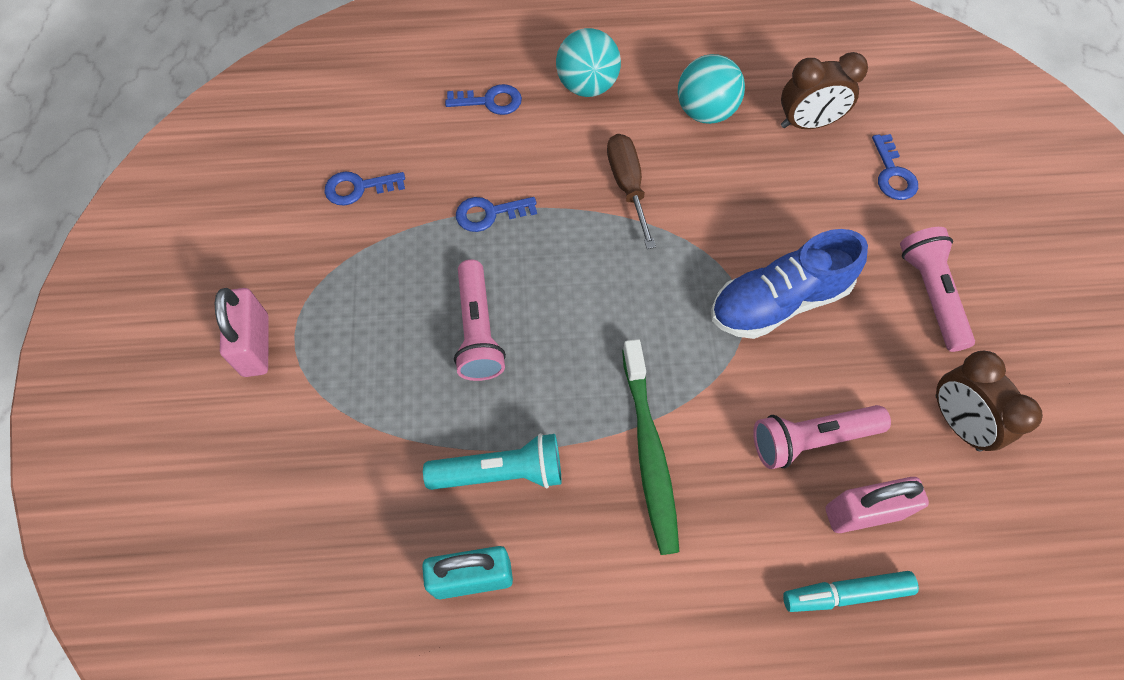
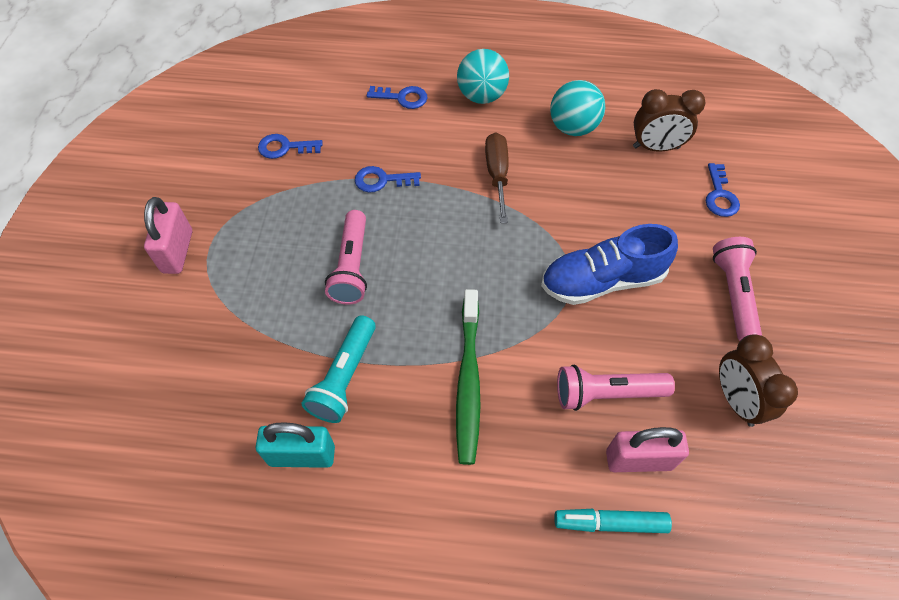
camera: 10 degrees right, 5 degrees down
(501, 472) = (344, 377): turquoise flashlight -> turquoise flashlight turned 105 degrees clockwise

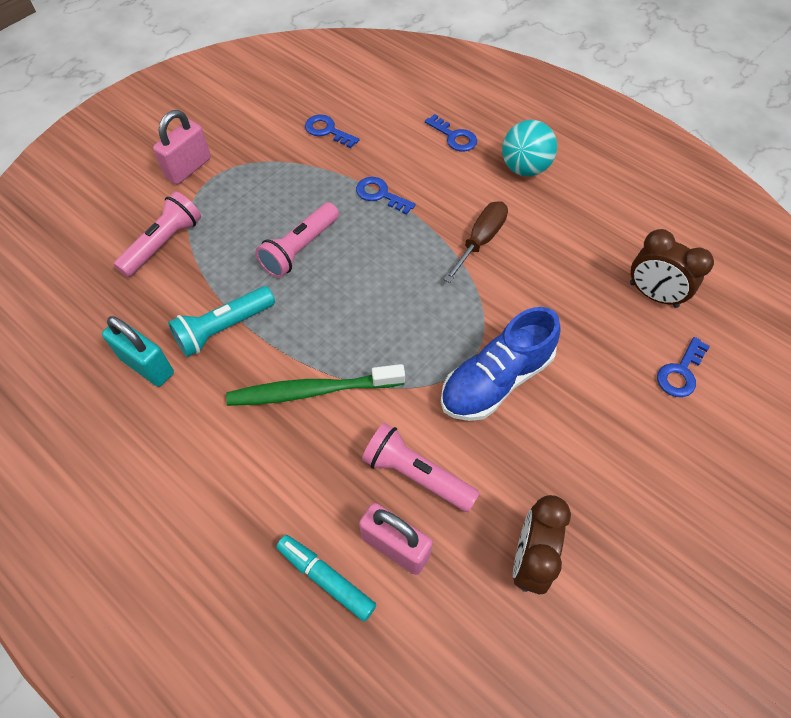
camera: 35 degrees right, 0 degrees up
(468, 381) = (312, 391): green toothbrush -> green toothbrush turned 45 degrees clockwise
(573, 127) = (586, 236): turquoise ball -> none
(602, 281) = (496, 380): blue shoe -> blue shoe turned 60 degrees counterclockwise
(733, 294) = (613, 467): pink flashlight -> pink flashlight (164, 243)

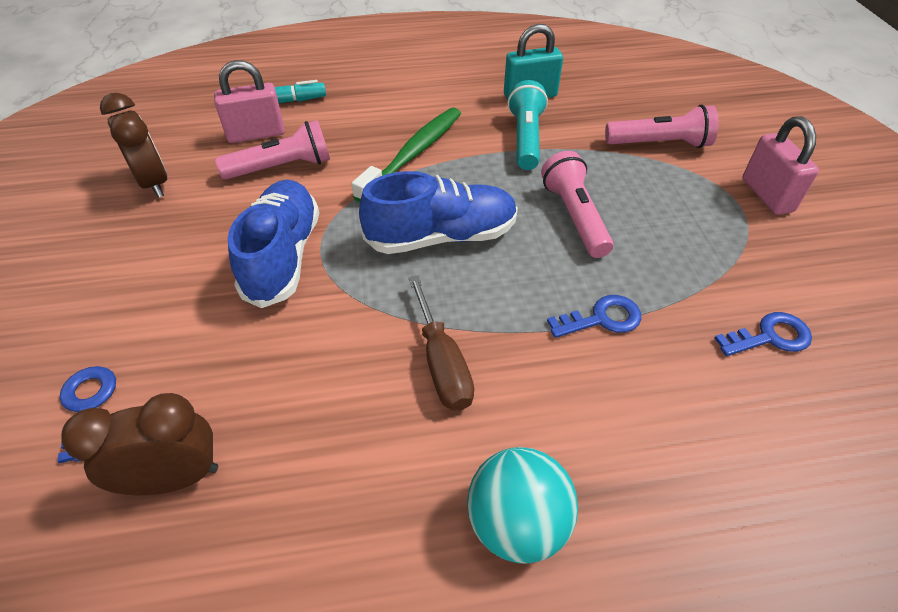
camera: 130 degrees right, 10 degrees down
(164, 243) = (660, 144): pink flashlight -> pink flashlight turned 75 degrees counterclockwise
(388, 305) = (441, 237): none -> blue shoe
(454, 137) = (660, 479): blue key -> none

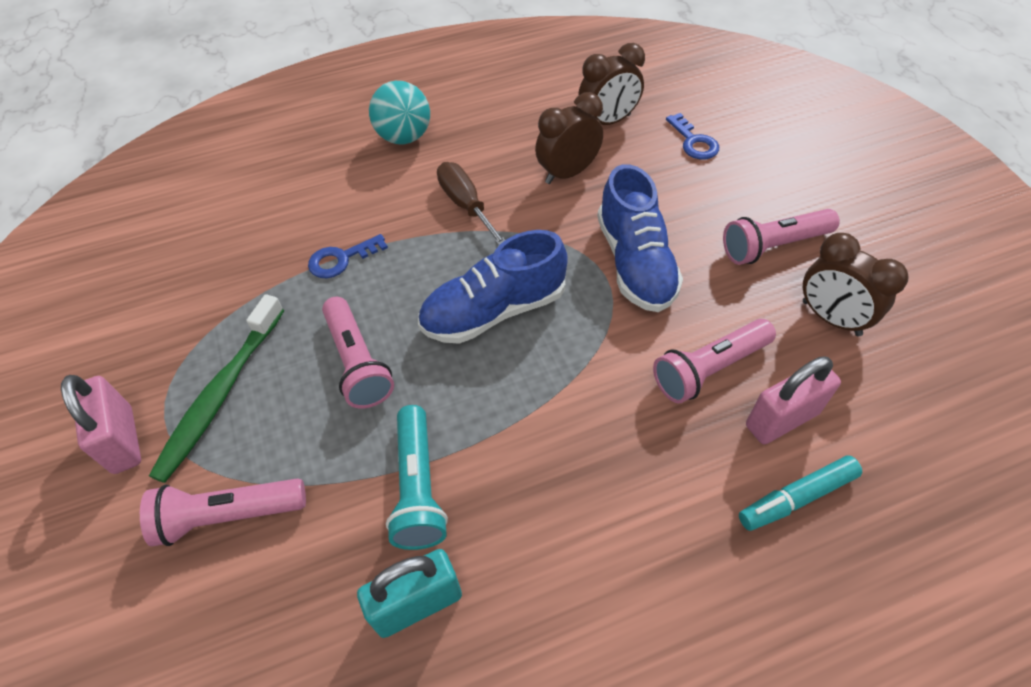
camera: 170 degrees right, 5 degrees up
(136, 248) = (773, 246): none -> pink flashlight
(290, 387) = (567, 173): none -> brown clock
(413, 154) = (562, 425): green toothbrush -> green toothbrush (221, 394)
(770, 337) = (204, 269): blue key -> none

